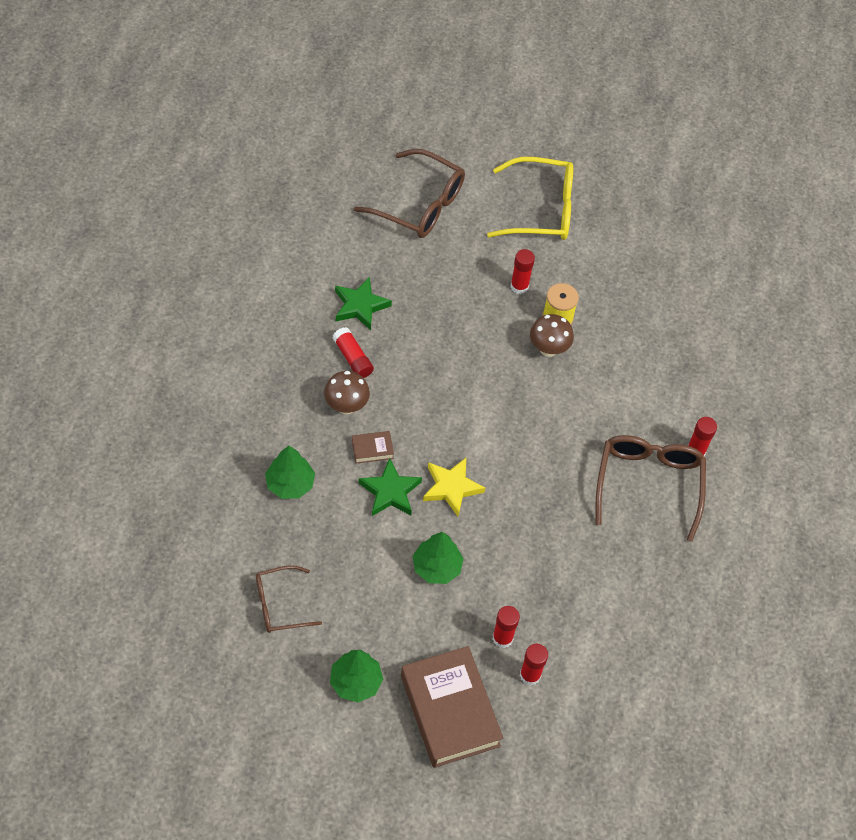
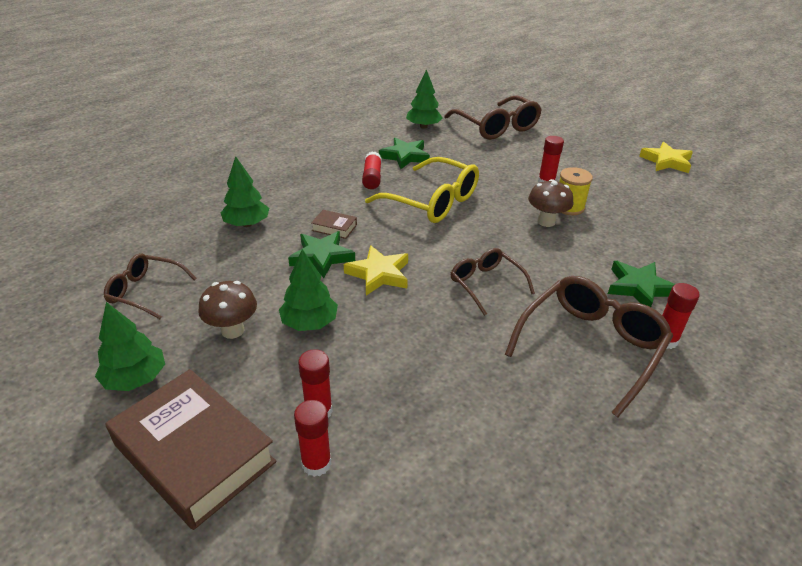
camera: 35 degrees right, 20 degrees down
(342, 239) = (423, 126): none -> green tree
(346, 406) = (340, 199): brown mushroom -> brown mushroom (233, 330)
(449, 710) = (194, 453): brown book -> brown book turned 60 degrees counterclockwise
(540, 209) = (594, 152): yellow glasses -> yellow glasses (431, 201)
(542, 457) = (486, 285): none -> brown glasses
(613, 196) = (666, 161): none -> yellow star
(657, 401) = (639, 288): none -> green star

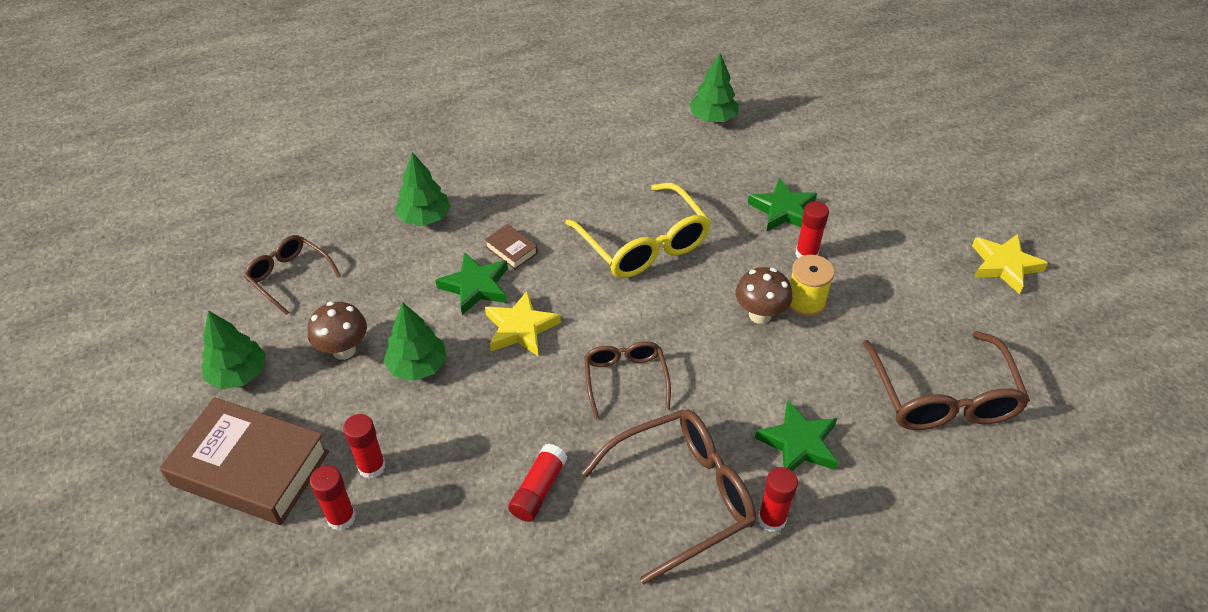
camera: 25 degrees right, 10 degrees up
(194, 453) = (250, 468): brown book -> brown book turned 45 degrees counterclockwise
(372, 178) = (597, 187): red glue stick -> red glue stick (538, 489)
(405, 156) = (657, 163): green star -> green star (783, 210)
(496, 127) = (809, 142): brown glasses -> brown glasses (942, 395)

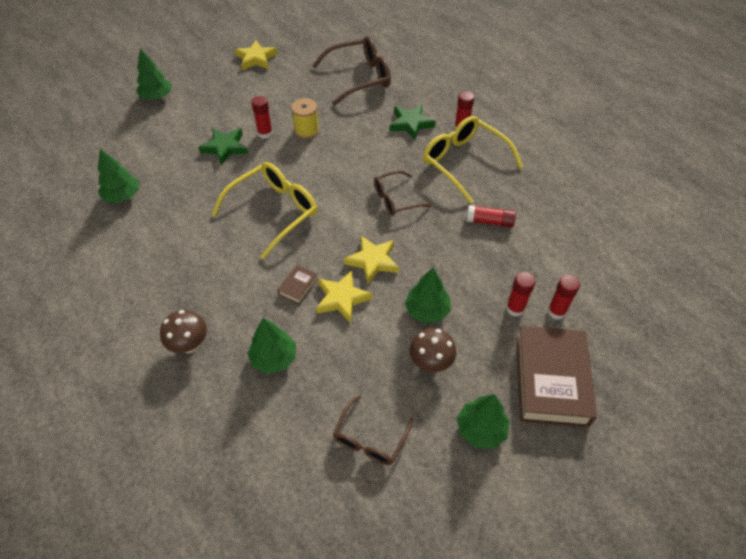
camera: 105 degrees left, 5 degrees up
(475, 286) = (342, 298): green star -> yellow star
(680, 496) = (464, 163): brown glasses -> yellow glasses
(760, 315) = (323, 148): brown mushroom -> brown mushroom (190, 345)
(907, 152) = (157, 97): none -> green tree

